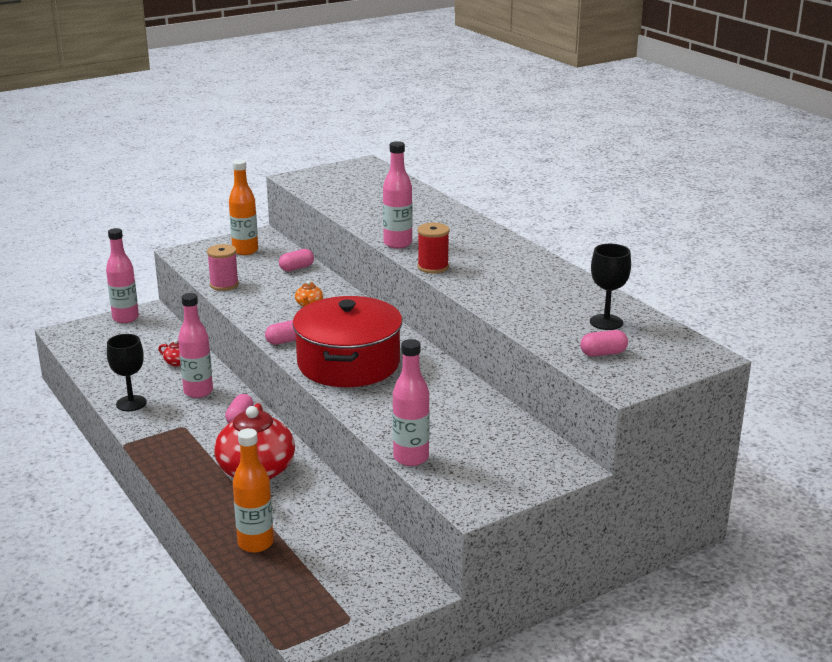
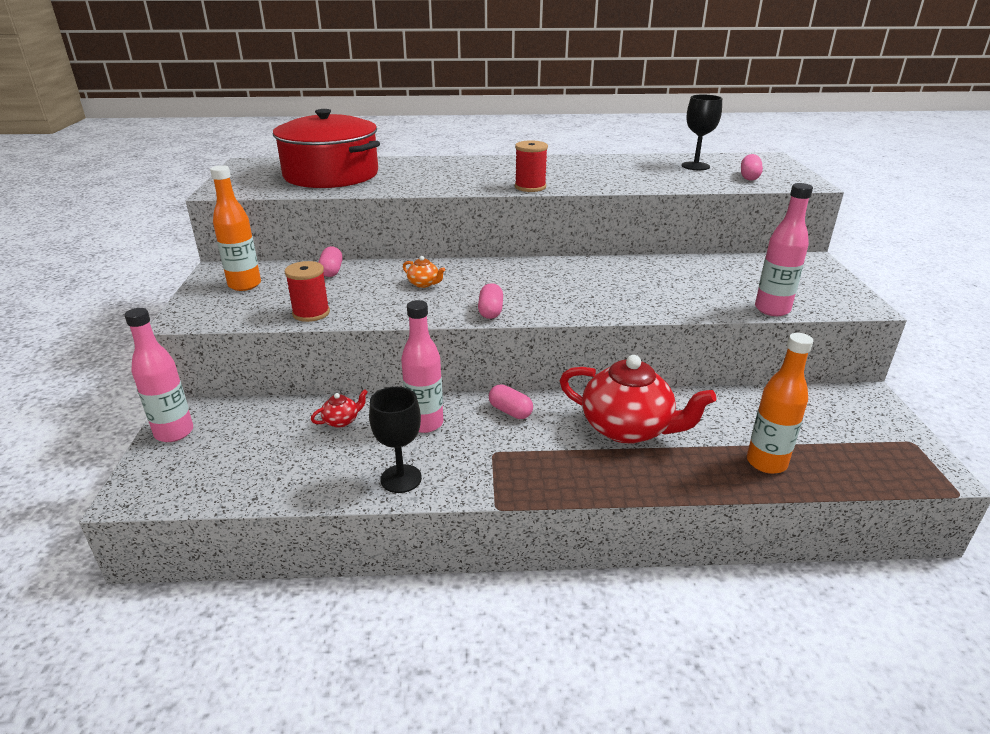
camera: 60 degrees left, 5 degrees up
(224, 285) = (311, 313): pink spool -> red spool
(348, 363) = (570, 294): red pot -> red pot (331, 175)
(397, 243) = (460, 187): pink bottle -> none

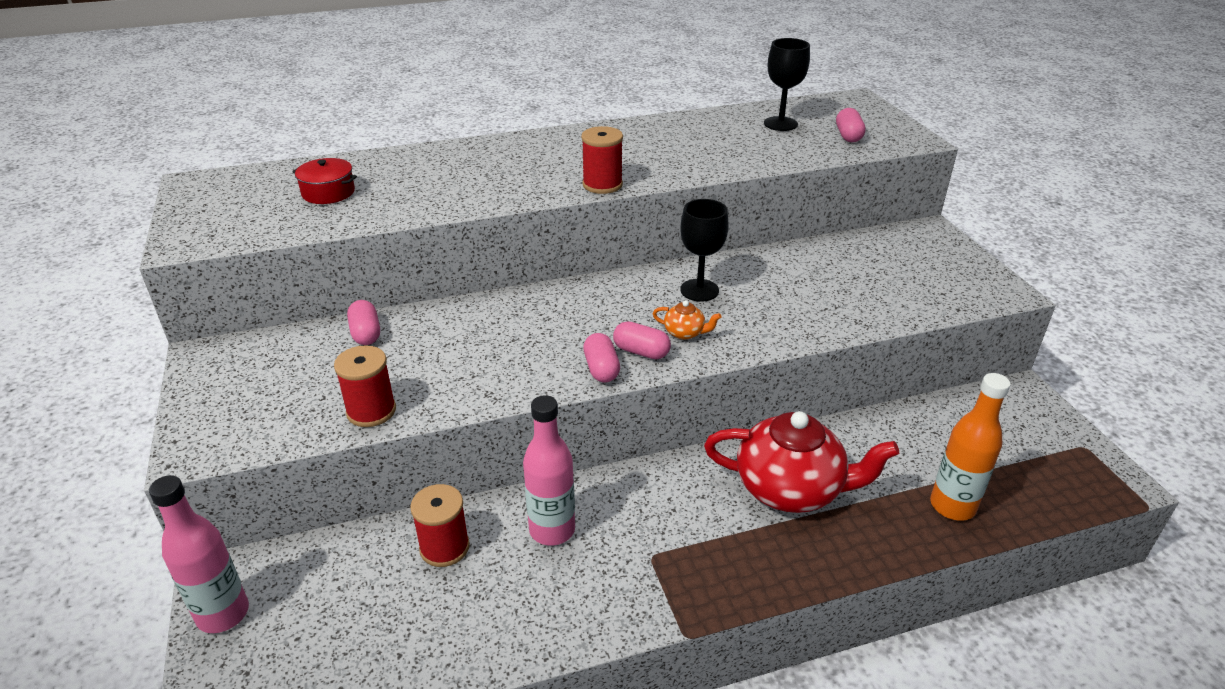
camera: 15 degrees left, 5 degrees up
(244, 285) = (255, 377): orange bottle -> none
(331, 175) = (328, 192): red pot -> red pot, size x0.41
(341, 421) = (444, 547): red teapot -> red spool
(401, 478) = (555, 620): black goblet -> black goblet (699, 290)
(424, 284) = (498, 336): orange teapot -> orange teapot (685, 333)
(510, 411) = (648, 490): pink capsule -> pink capsule (641, 352)
(772, 309) = (916, 313): pink bottle -> none

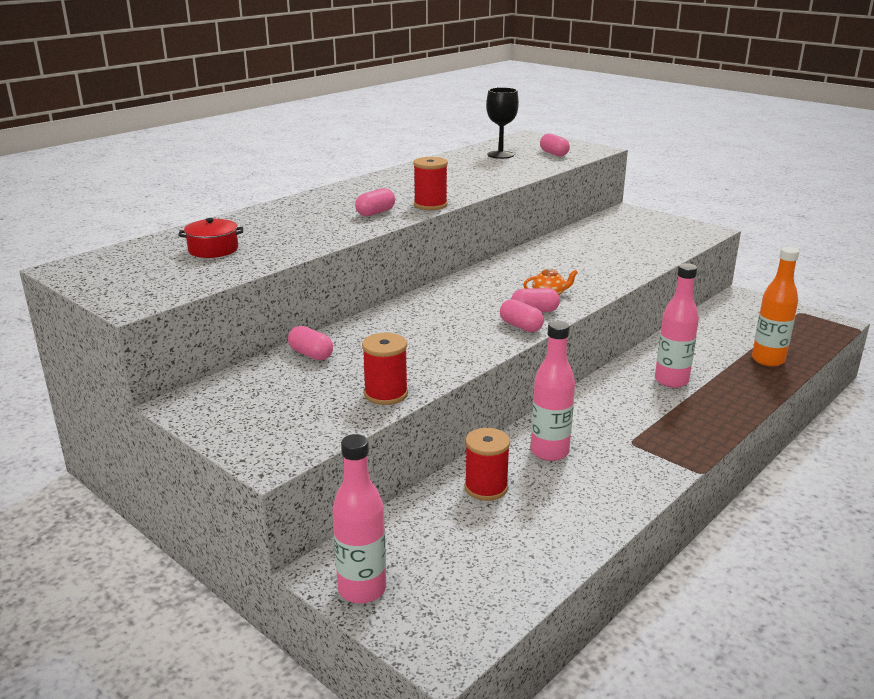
camera: 30 degrees left, 10 degrees down
(533, 182) = (375, 213): none -> pink capsule
(699, 290) = (527, 271): black goblet -> none
(790, 489) = (671, 381): red teapot -> pink bottle

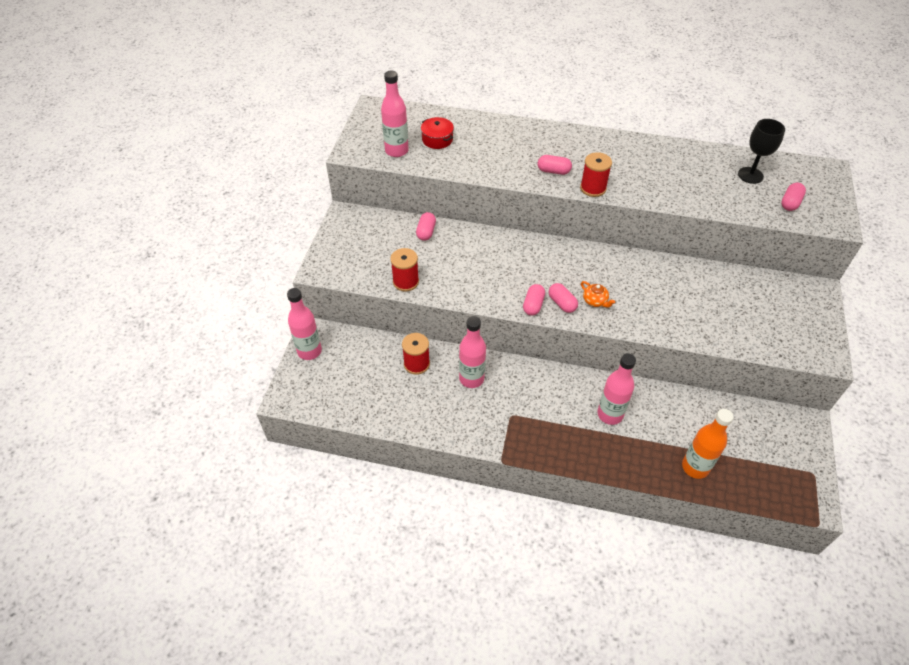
camera: 60 degrees right, 25 degrees up
(189, 276) = (396, 151): none -> pink bottle

